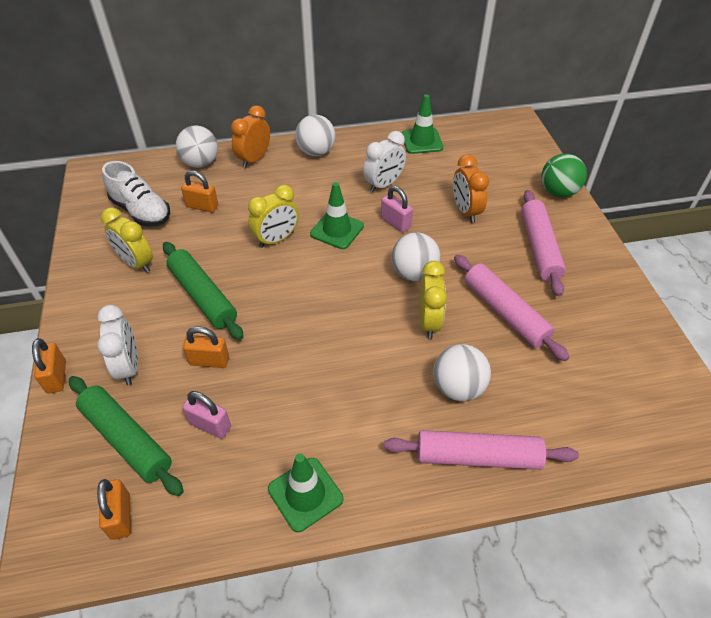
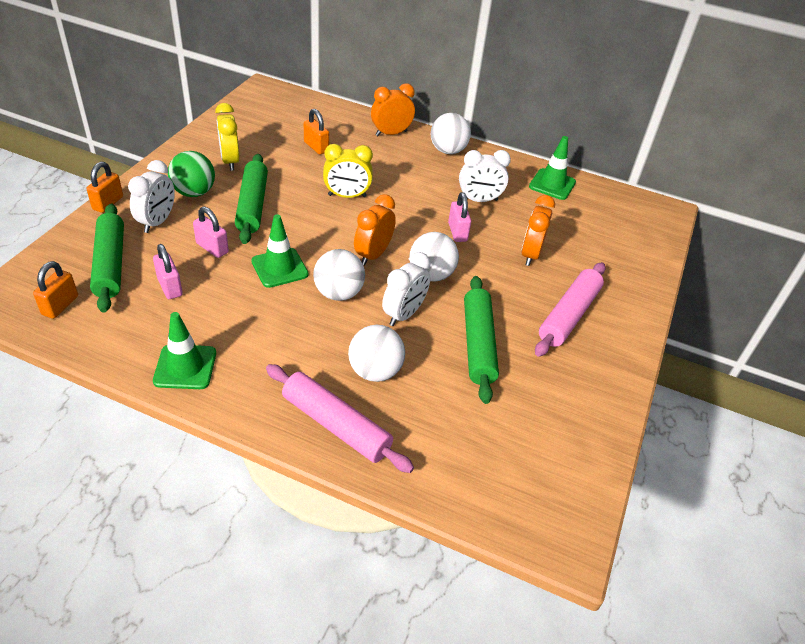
camera: 30 degrees right, 5 degrees down
(141, 211) = (269, 130): white shoe -> none
(200, 163) = (347, 117): white ball -> white ball (338, 293)
(209, 361) = (212, 248): orange padlock -> pink padlock
(337, 230) = (402, 213): green traffic cone -> green traffic cone (279, 268)
(352, 282) = (373, 255): none -> orange clock
(429, 322) = (404, 314): yellow clock -> white clock
(505, 312) = (478, 344): pink rolling pin -> green rolling pin
(558, 192) = (641, 284): green ball -> green ball (194, 192)

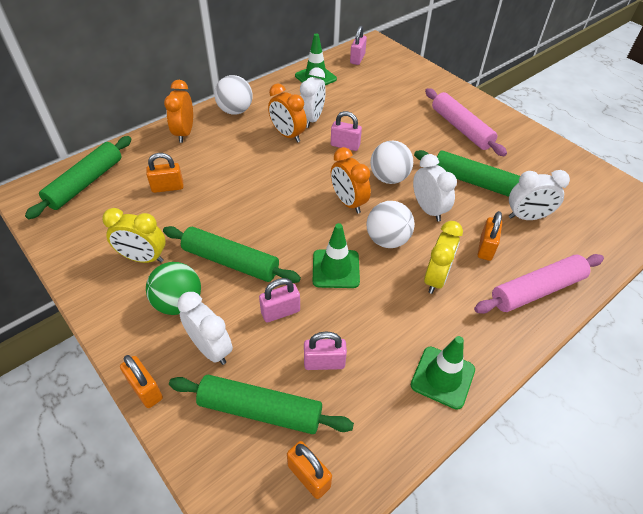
camera: 60 degrees left, 5 degrees up
(292, 108) = (85, 183): none -> green rolling pin
(347, 196) = (258, 191): yellow clock -> yellow clock (436, 278)
(375, 371) = (486, 248): white ball -> orange padlock
(451, 400) = (527, 217): none -> white clock
(530, 254) = (390, 120): orange clock -> orange clock (287, 135)
(619, 205) = (357, 59): none -> pink padlock

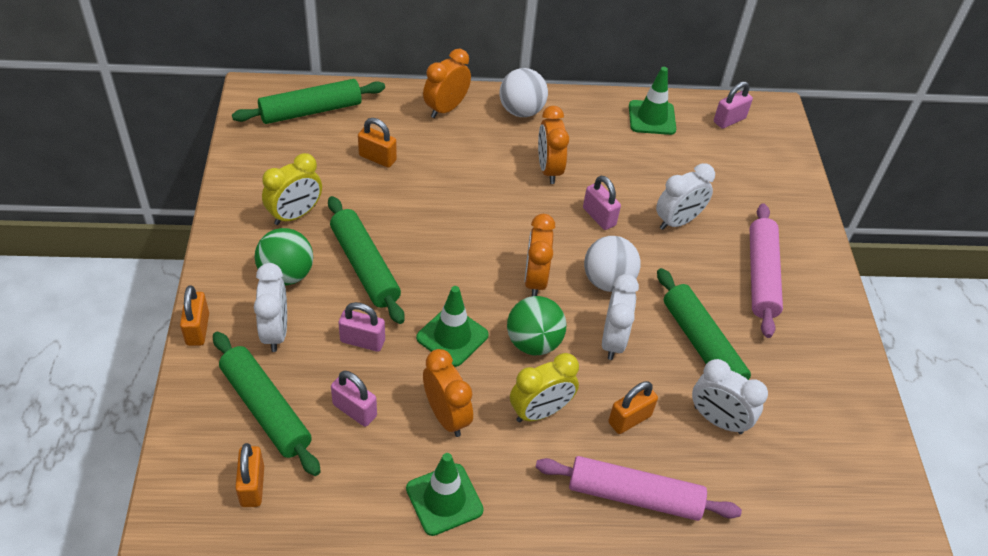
camera: 35 degrees right, 0 degrees up
(143, 258) = (295, 215): yellow clock -> yellow clock turned 90 degrees counterclockwise
(312, 119) = (594, 166): white clock -> white clock (677, 221)
(386, 322) = (446, 416): none -> orange clock
(387, 240) = (533, 343): white ball -> green ball

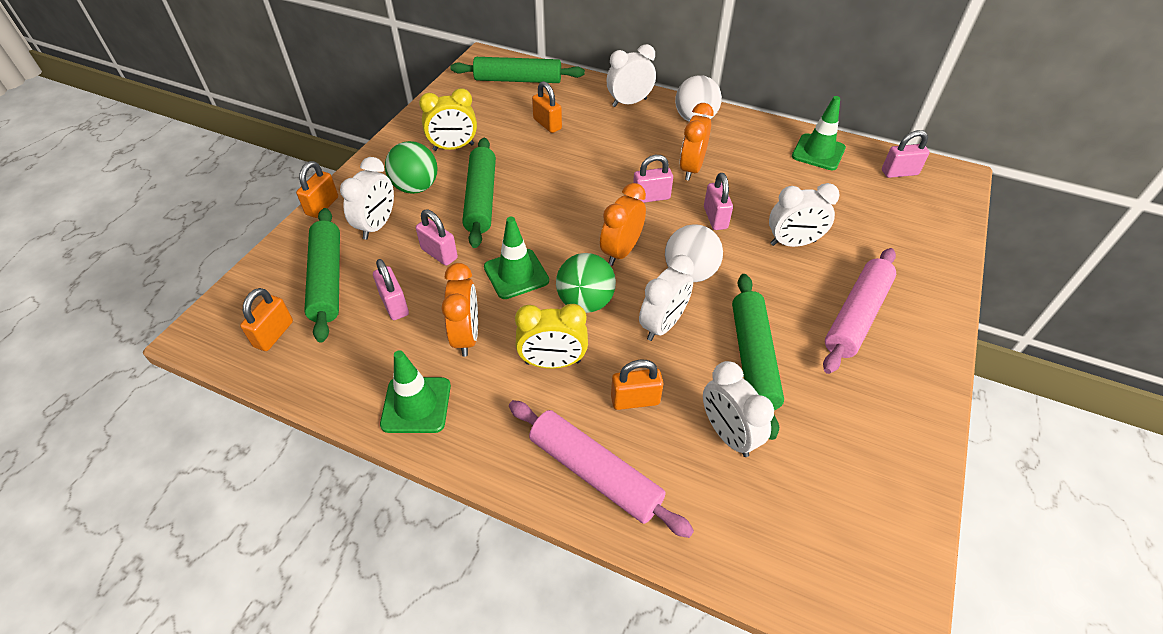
camera: 30 degrees right, 0 degrees up
(446, 108) = (629, 102): orange clock -> white clock
(529, 212) = (651, 197): none -> pink padlock

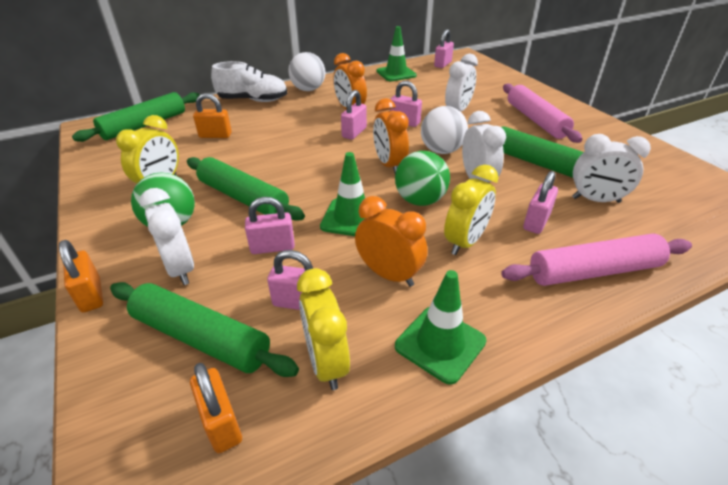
camera: 50 degrees left, 10 degrees down
(352, 353) = (326, 362): none -> yellow clock
(629, 102) = (253, 100): white clock -> white shoe
(635, 400) = (536, 222): orange padlock -> pink padlock

